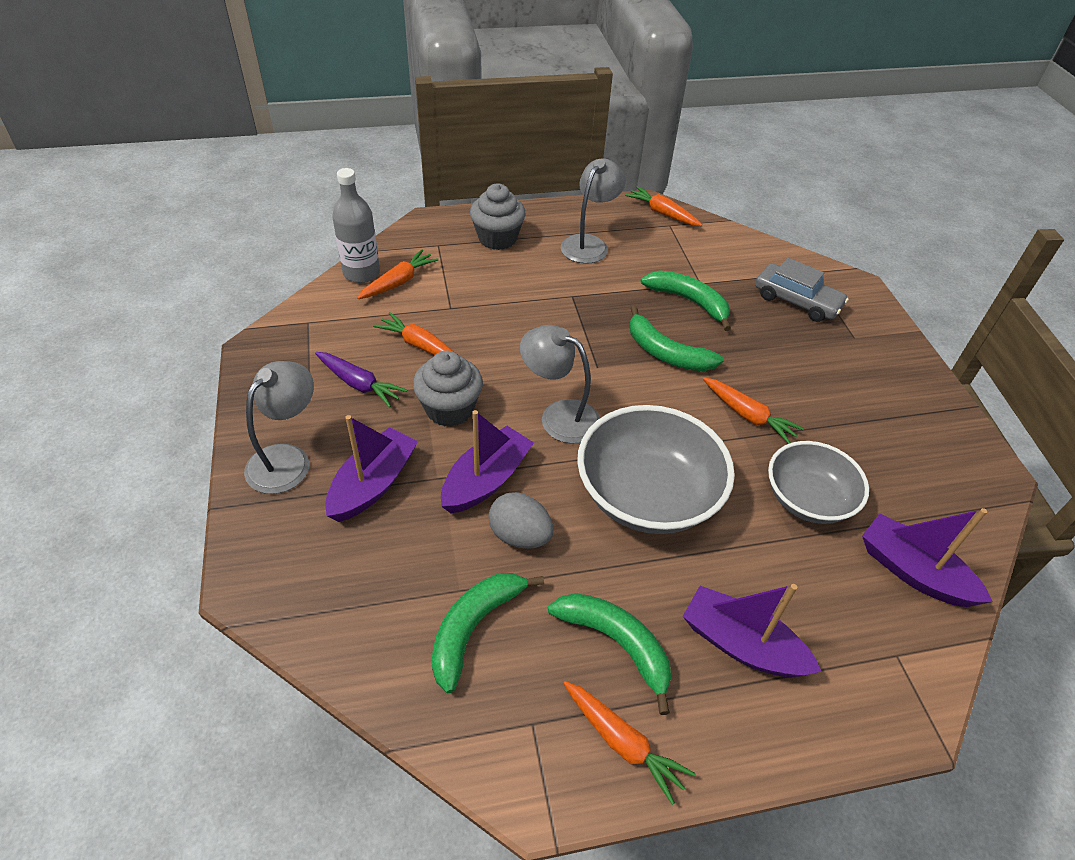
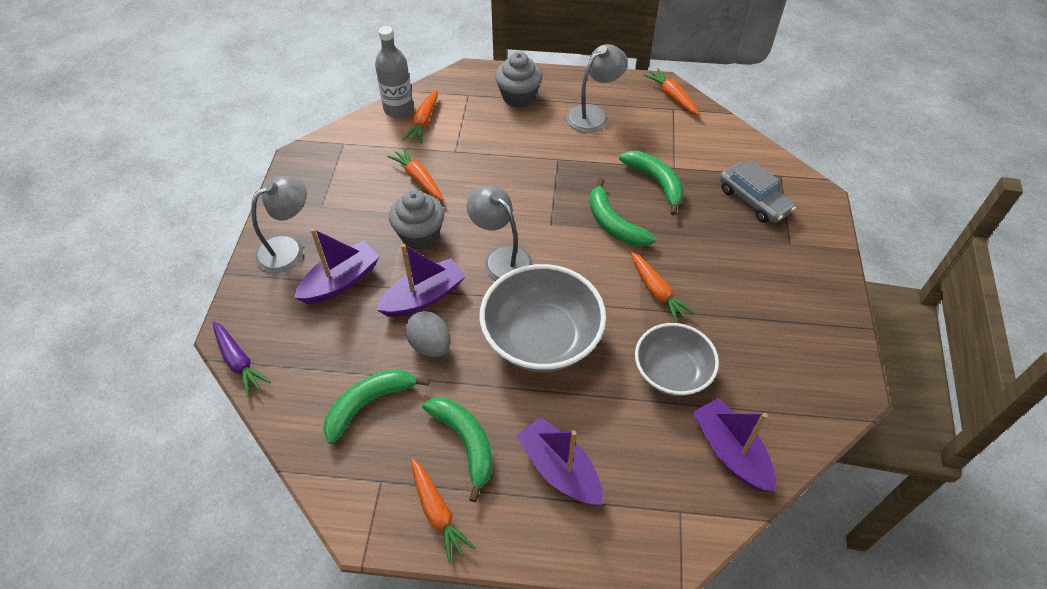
camera: 20 degrees right, 5 degrees up
(359, 384) = (361, 201): purple carrot -> purple carrot (239, 362)
(398, 282) = (424, 122): orange carrot -> orange carrot turned 135 degrees clockwise

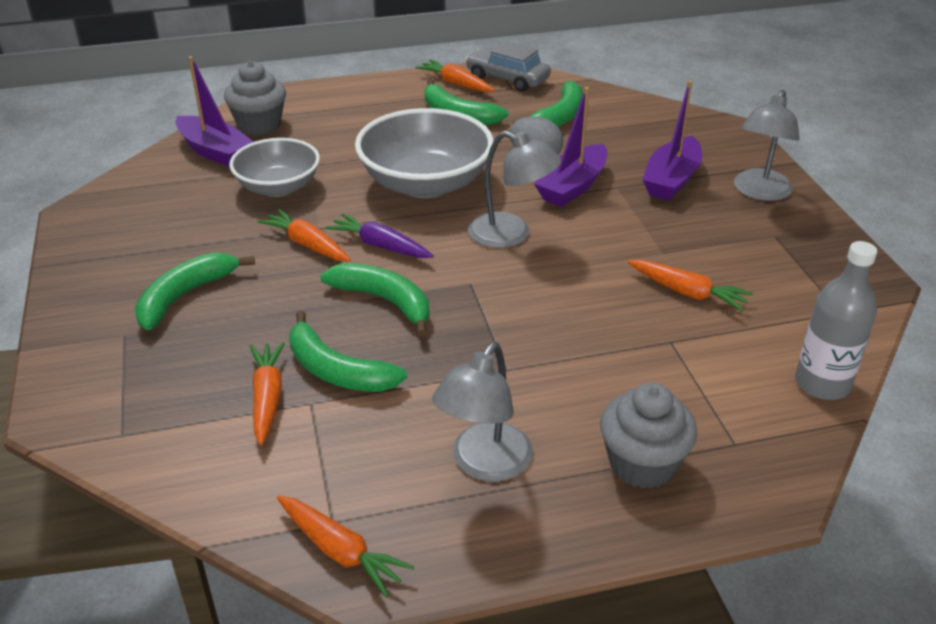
camera: 160 degrees right, 15 degrees down
(239, 362) = (699, 116): purple carrot -> purple carrot (380, 246)
(420, 235) = (626, 235): grey cupcake -> grey cupcake (259, 124)
(424, 122) = (760, 373): orange carrot -> orange carrot (267, 398)
(559, 469) = (368, 117): purple boat -> none
(751, 265) = (185, 296): none -> green banana
(753, 200) = (174, 381): grey car -> grey car (507, 78)

